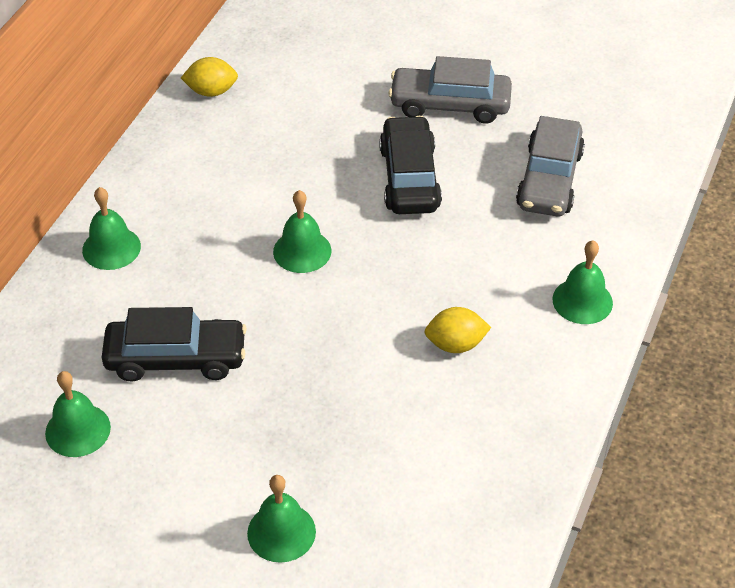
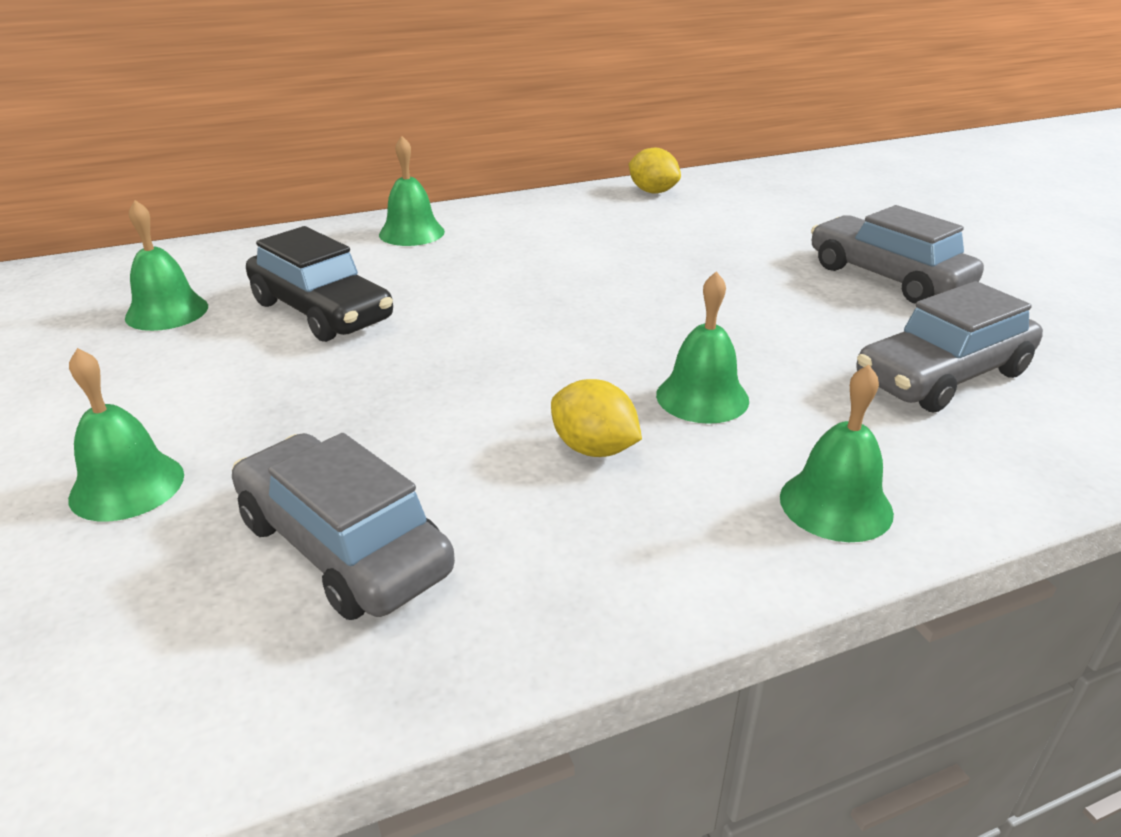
camera: 45 degrees right, 15 degrees down
(302, 251) = (559, 302): green bell -> green bell (702, 397)
(409, 178) = (758, 304): black car -> none
(426, 476) = (343, 546): none -> grey car

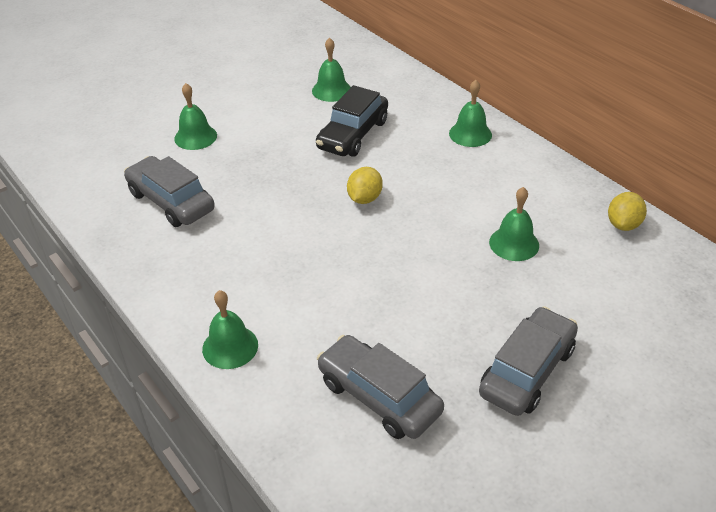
camera: 75 degrees right, 10 degrees up
(343, 546) = (171, 201): grey car -> grey car turned 75 degrees counterclockwise
(594, 449) = (255, 256): yellow lemon -> yellow lemon (364, 198)
(702, 397) = (315, 288): green bell -> green bell (514, 243)

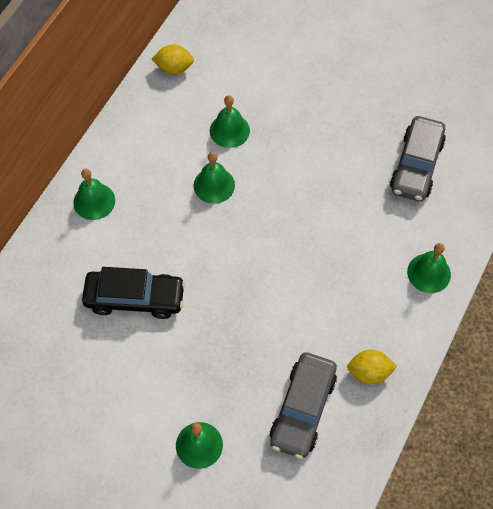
camera: 115 degrees left, 20 degrees up
(331, 90) = (64, 351): green bell -> green bell (214, 185)
(364, 198) = (224, 251): yellow lemon -> yellow lemon (369, 372)
(527, 371) = (349, 93): grey car -> none

